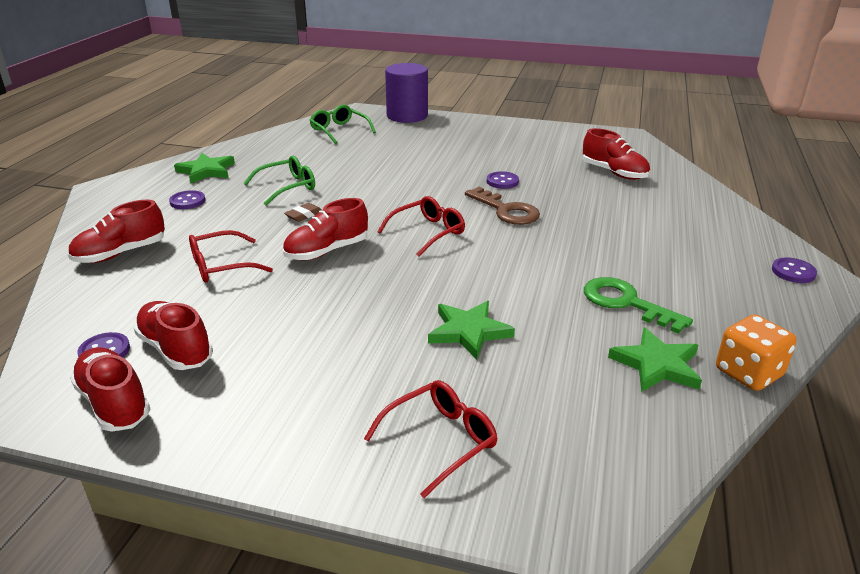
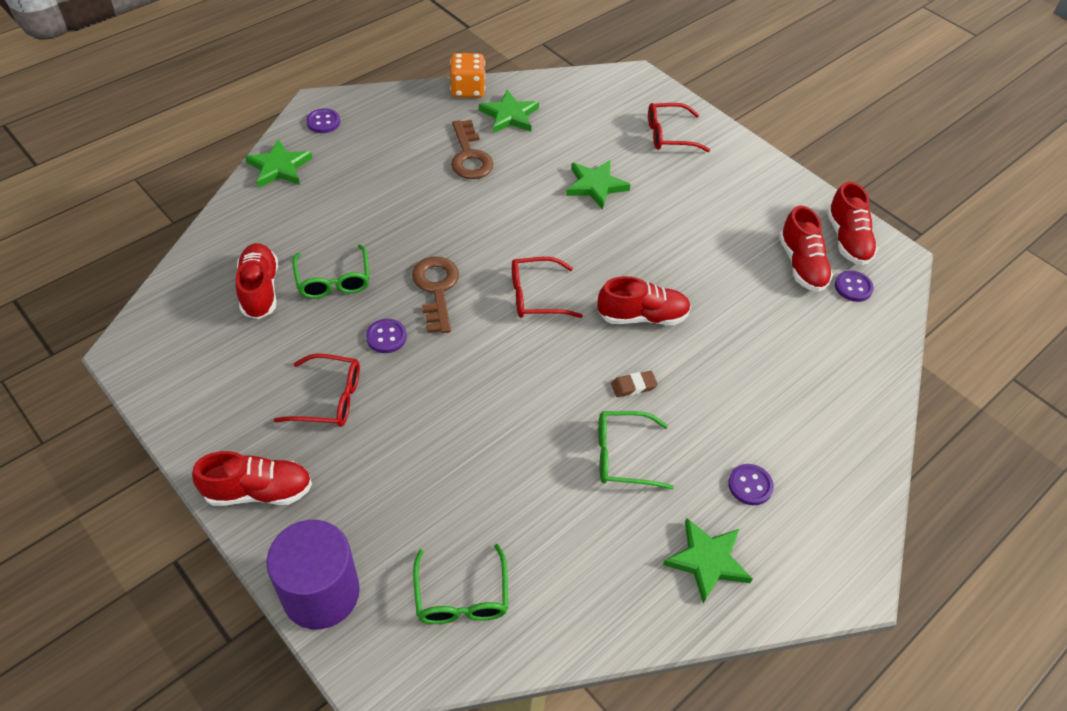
camera: 150 degrees left, 20 degrees up
(121, 253) = (835, 412): red shoe -> red shoe (259, 491)
(221, 266) = (744, 343): red glasses -> red glasses (329, 398)
(580, 191) = (333, 280): none -> green glasses
(625, 303) = (469, 156): green key -> brown key
(746, 228) = (279, 167): none -> green star

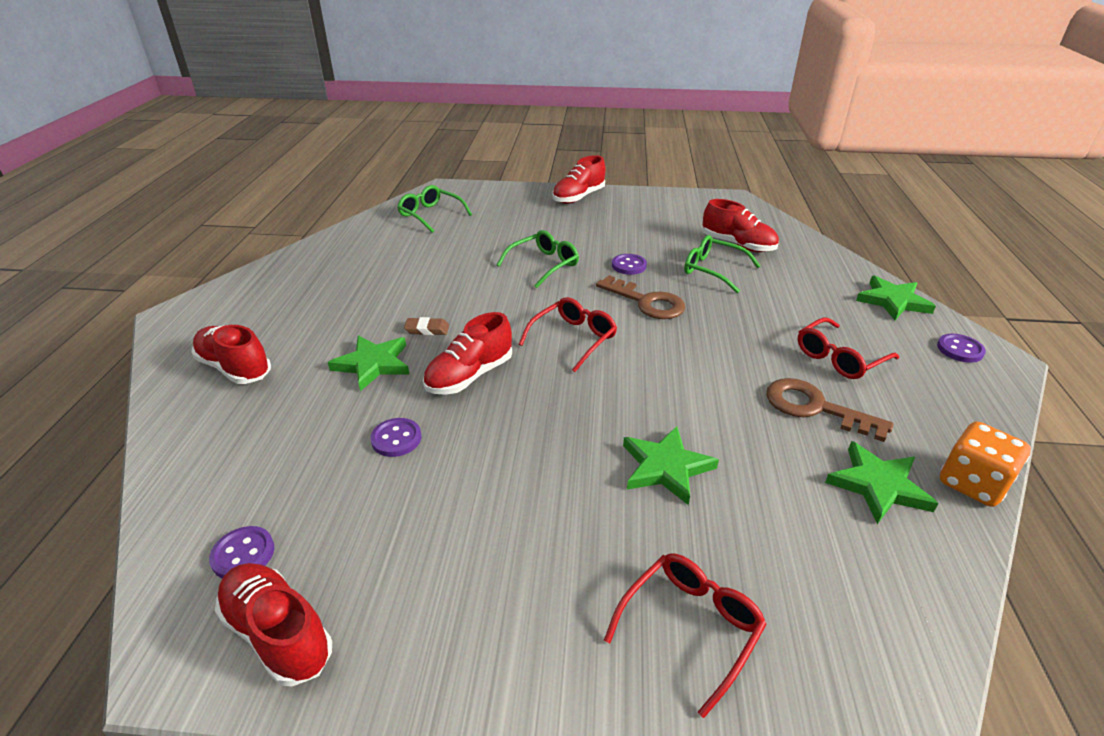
camera: 140 degrees right, 15 degrees down
(321, 593) = (498, 191): purple cylinder -> none
(329, 398) = (608, 232): red glasses -> red glasses (839, 358)
(623, 456) = (396, 294): green glasses -> green glasses (543, 265)
(633, 386) = (427, 329): brown eraser -> brown eraser turned 60 degrees clockwise
(707, 561) = (295, 280): green star -> green star (373, 364)
(750, 485) = (284, 324): purple button -> purple button (396, 439)
(801, 265) = (333, 539): red shoe -> red shoe (235, 368)

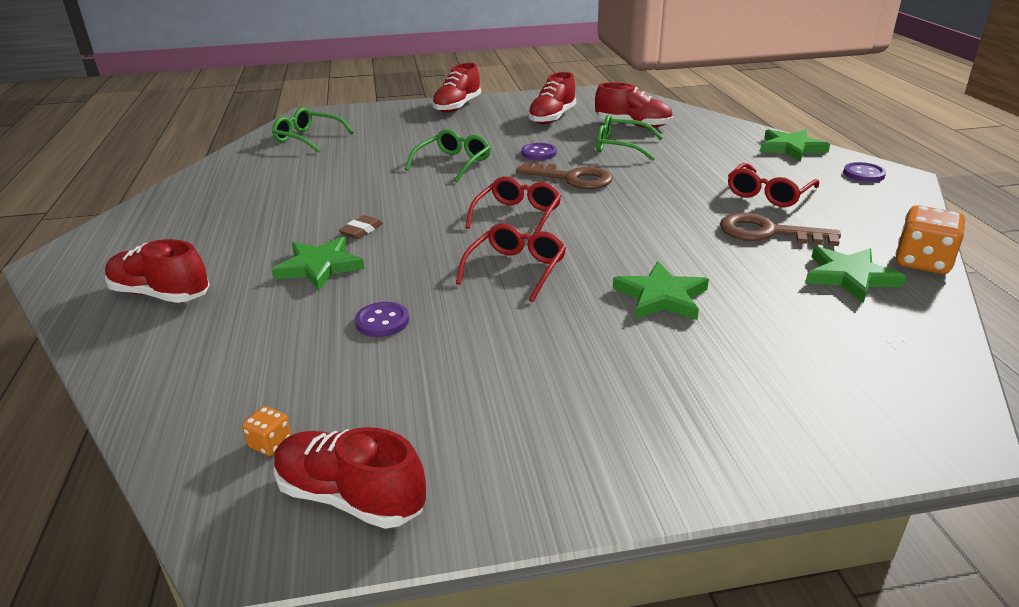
camera: 15 degrees left, 5 degrees down
(243, 554) = (270, 443): purple button -> orange dice
(427, 329) = (361, 230): brown eraser -> brown eraser turned 45 degrees counterclockwise
(469, 376) = (429, 260): red shoe -> red shoe (552, 118)
(690, 627) = (748, 405): red glasses -> red glasses (516, 269)

